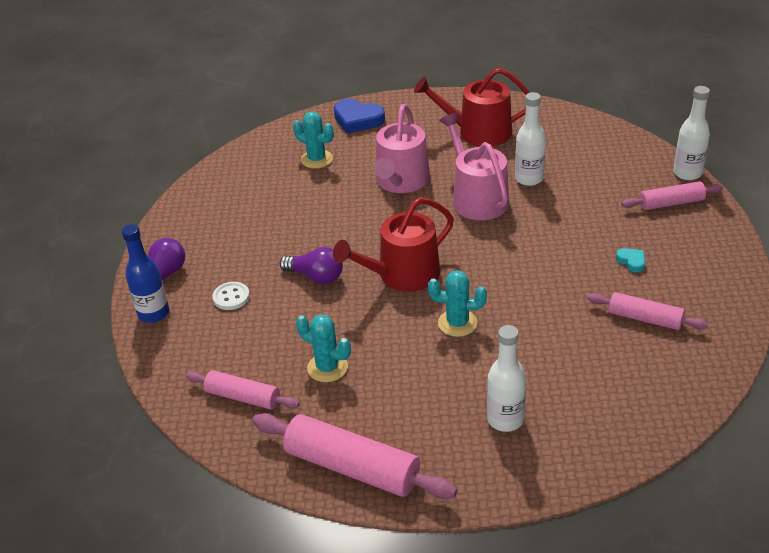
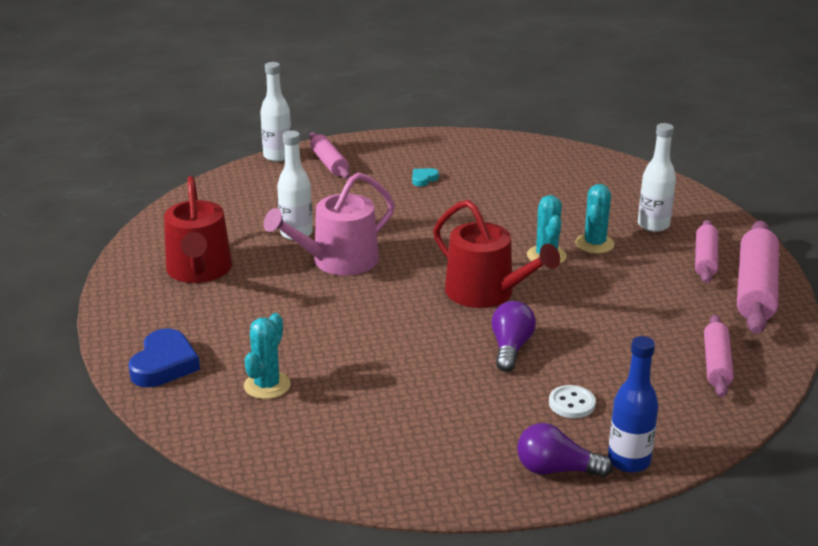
camera: 105 degrees left, 10 degrees down
(327, 367) = (646, 319): turquoise cactus -> turquoise cactus (594, 244)
(401, 181) = (312, 313): pink watering can -> none
(645, 319) = (500, 173): pink rolling pin -> pink rolling pin (705, 259)

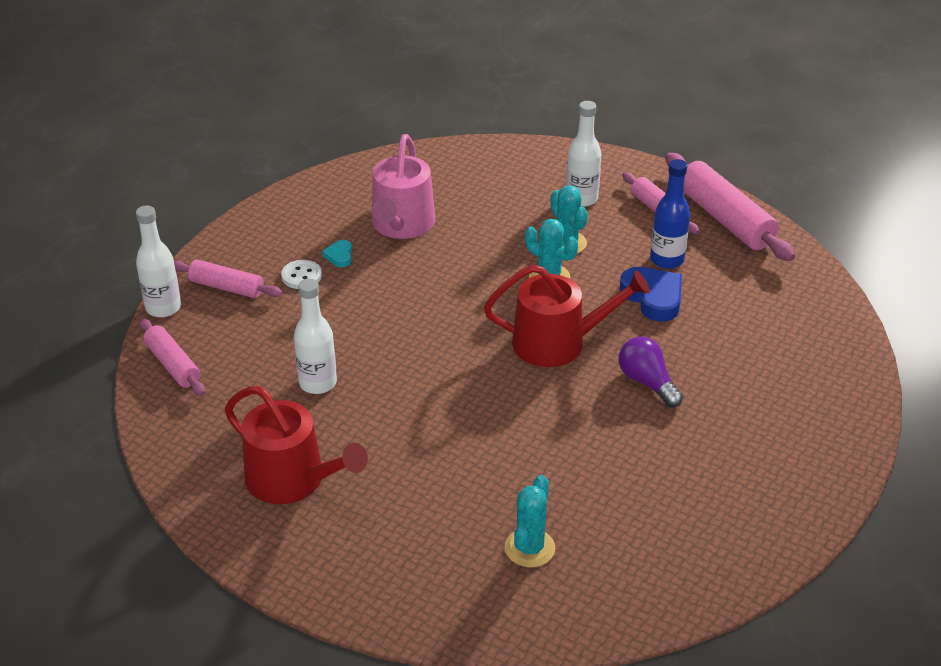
camera: 45 degrees left, 10 degrees up
(164, 364) = (417, 593): blue heart -> blue heart (653, 297)
(267, 385) = (529, 548): turquoise cactus -> turquoise cactus turned 45 degrees clockwise
(338, 261) = (398, 388): pink watering can -> pink watering can (401, 225)
(556, 469) = (818, 464): purple light bulb -> none
(572, 403) = (752, 402): white button -> white button (301, 276)
(629, 461) = (847, 423): blue bottle -> blue bottle (667, 260)
(716, 364) = (788, 302): pink rolling pin -> pink rolling pin (173, 364)

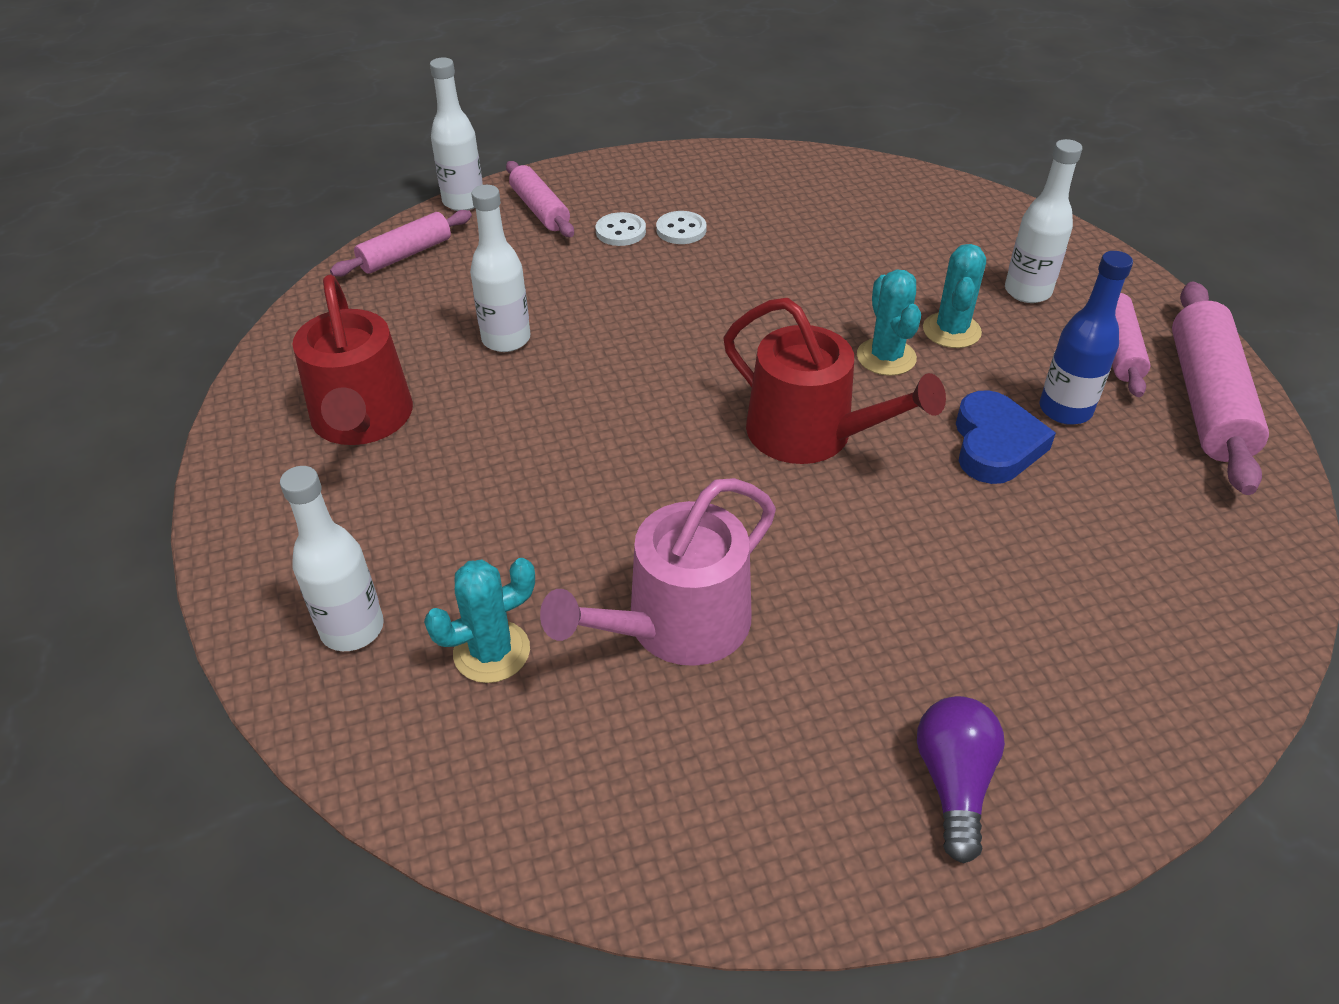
camera: 40 degrees right, 5 degrees up
(173, 364) = (406, 255): pink rolling pin -> pink rolling pin turned 45 degrees clockwise
(339, 256) = (681, 230): turquoise heart -> white button
(401, 225) = (781, 228): pink watering can -> pink watering can (676, 625)
(443, 585) = (352, 629): none -> white bottle
(647, 382) = (869, 542): purple light bulb -> purple light bulb (954, 783)

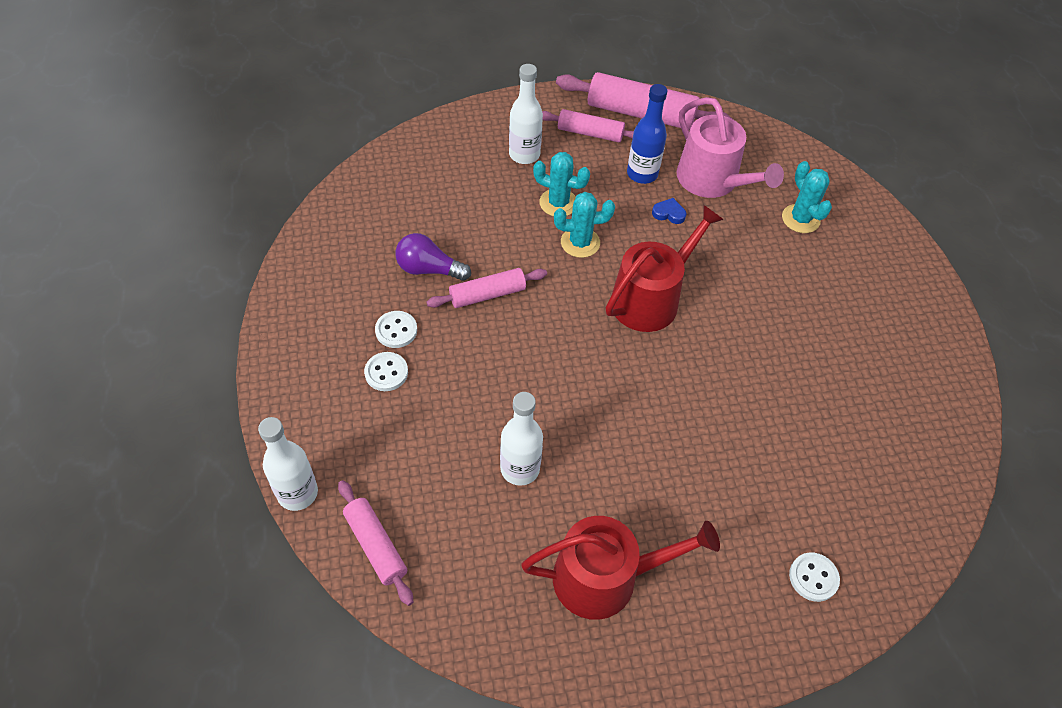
camera: 85 degrees left, 10 degrees up
(352, 629) = (813, 577): white bottle -> white button
(491, 652) = (829, 494): turquoise cactus -> turquoise cactus (800, 219)
(540, 209) = (332, 430): pink rolling pin -> pink rolling pin (487, 294)
(676, 625) = (807, 395): pink watering can -> pink watering can (712, 181)
(954, 783) = (899, 296): purple light bulb -> purple light bulb (429, 269)
(995, 445) = (669, 213): blue heart -> blue heart, size x0.50

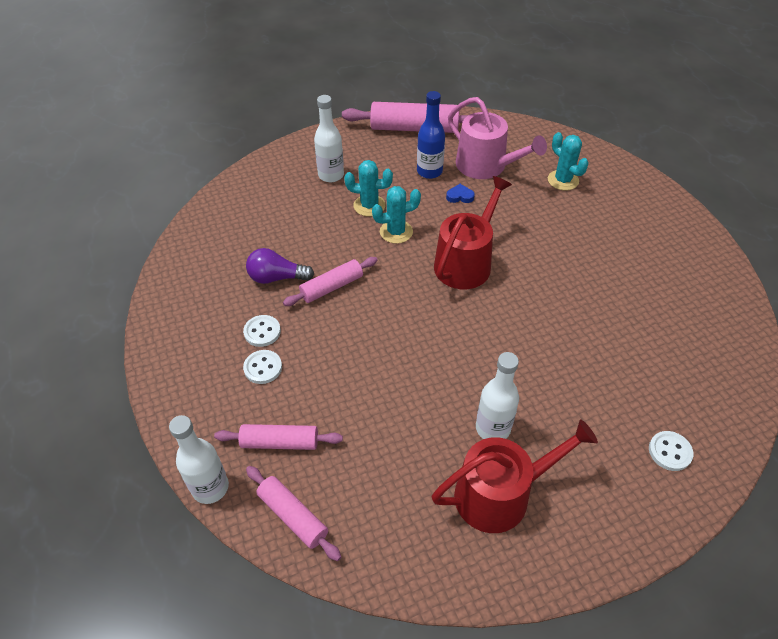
camera: 10 degrees left, 5 degrees down
(520, 469) = (400, 421): white bottle -> white bottle (493, 428)
(590, 133) = (379, 149): pink rolling pin -> pink rolling pin (280, 442)

